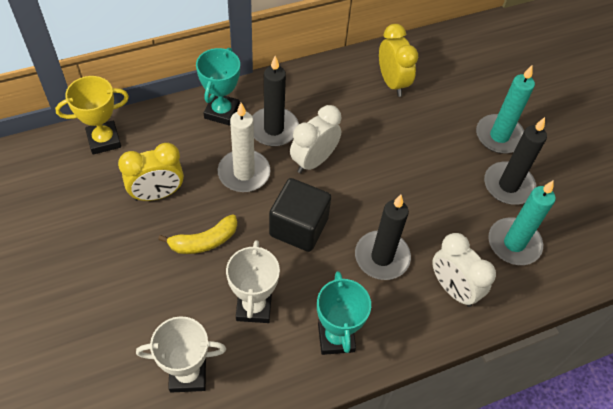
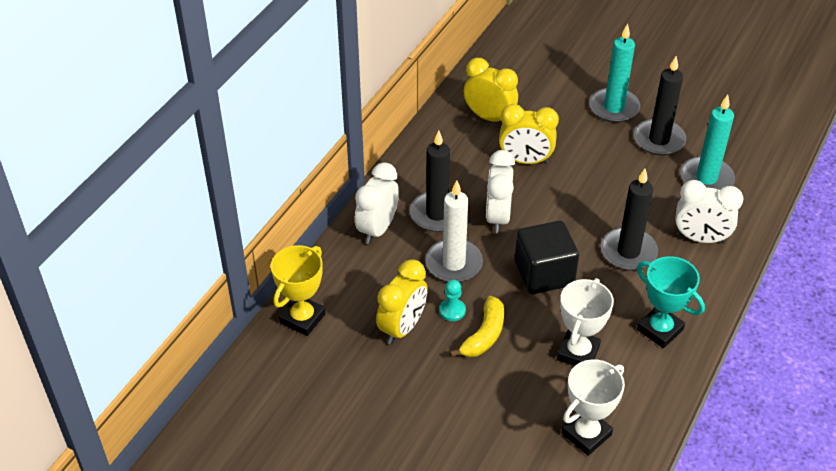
camera: 35 degrees left, 10 degrees down
(203, 207) = (452, 310): none -> turquoise pawn
(222, 112) = (377, 229): turquoise trophy -> white clock
(254, 307) = (578, 353): white trophy -> white trophy turned 60 degrees clockwise
(382, 132) = (525, 161): none -> yellow clock

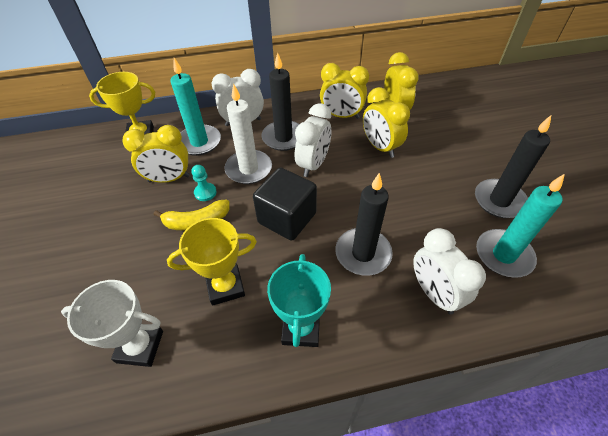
camera: 50 degrees right, 5 degrees up
(453, 156) = (341, 116): none -> yellow clock
(498, 217) = (313, 164): white clock -> white clock turned 150 degrees clockwise
(578, 353) = (225, 286): white trophy -> yellow trophy
(614, 108) = (491, 158): turquoise candle -> turquoise candle (199, 142)

